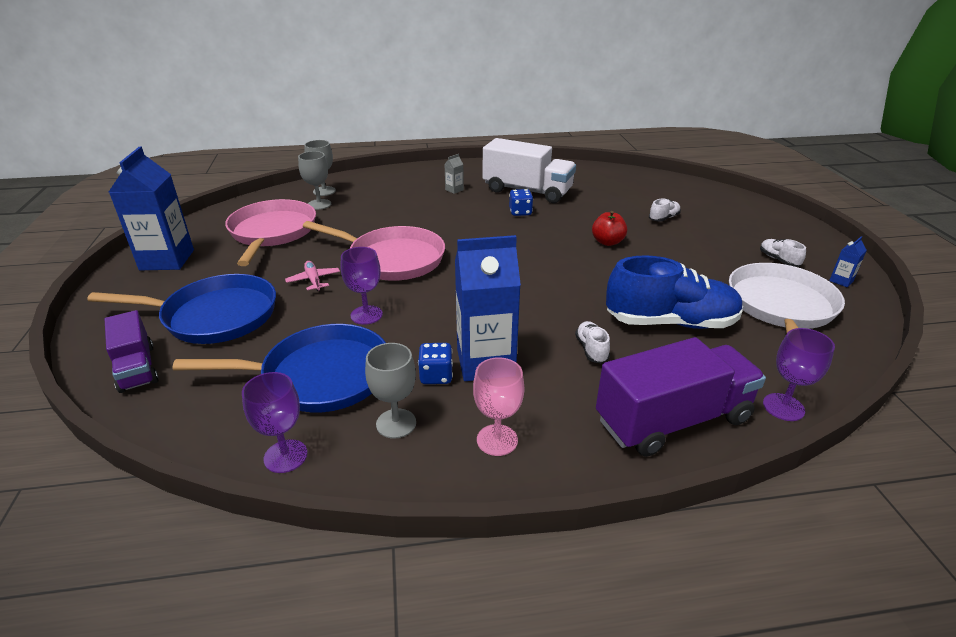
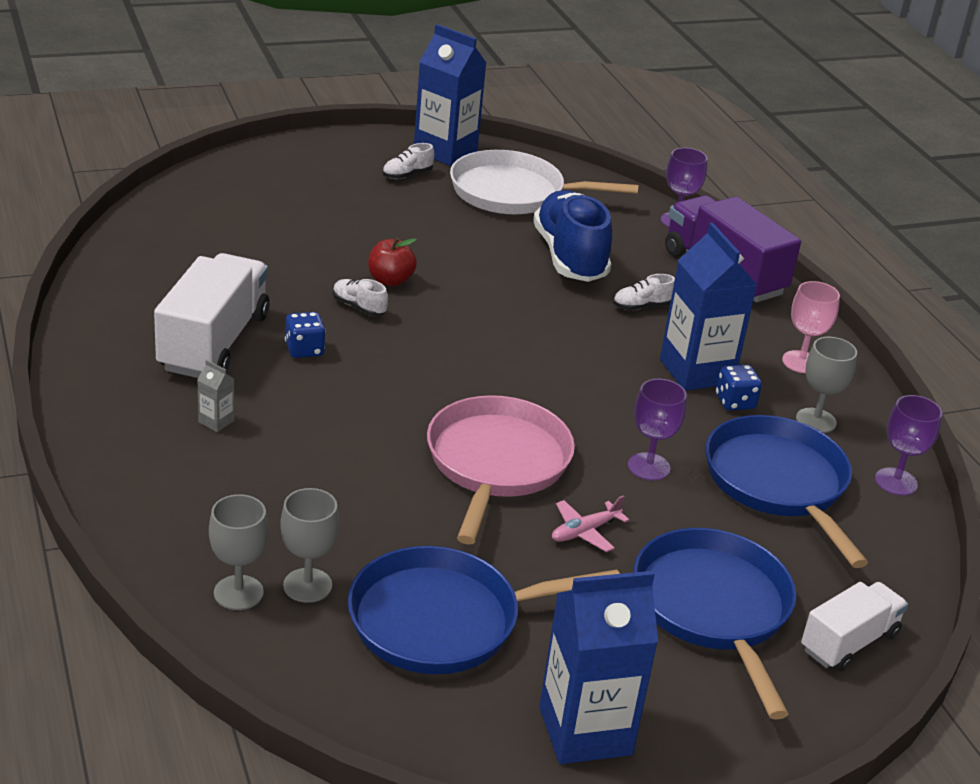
camera: 105 degrees left, 0 degrees up
(137, 368) = (849, 642): purple truck -> white truck
(272, 232) = (443, 620): pink pan -> blue pan
(663, 218) = (303, 232): white shoe -> white shoe (359, 307)
(841, 281) = (445, 151): blue carton -> blue carton, size x2.46

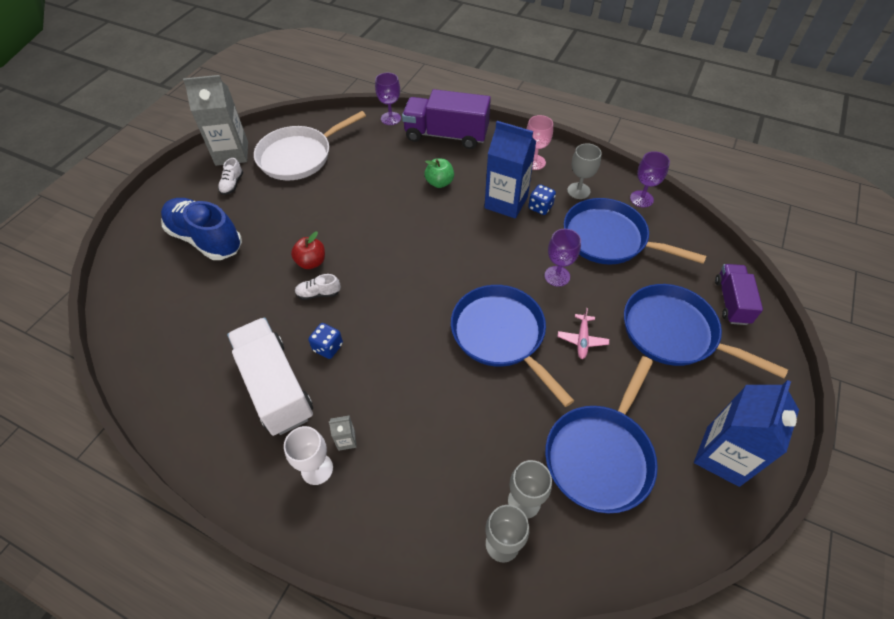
camera: 40 degrees left, 20 degrees up
(161, 420) = (317, 469): none -> white goblet
(445, 151) = (232, 154): blue carton -> grey carton
(496, 463) = (501, 335): pink pan -> blue pan
(570, 257) = (373, 177): blue shoe -> blue shoe (206, 239)
(641, 307) = (439, 183): white shoe -> green apple
(849, 642) = (731, 301): white truck -> purple truck

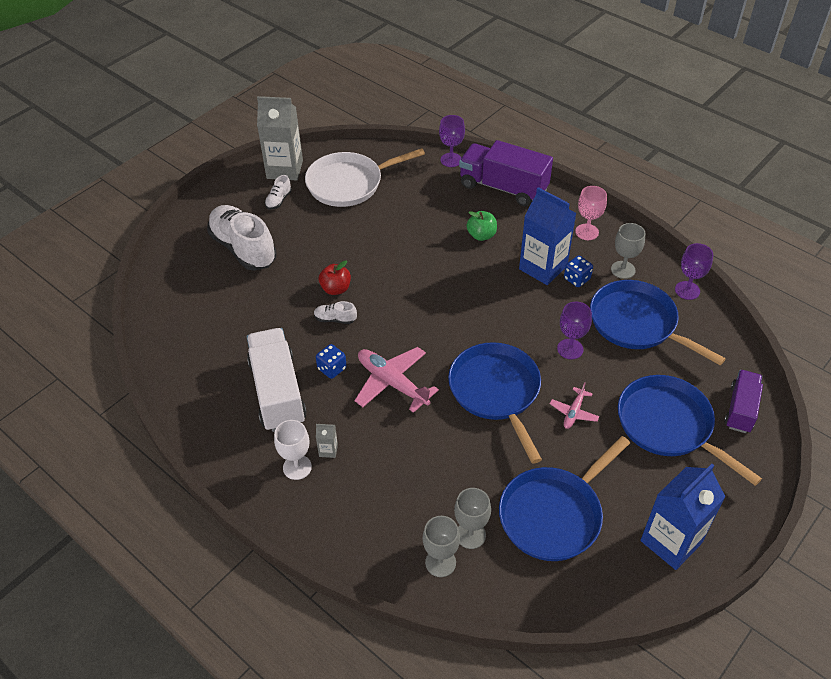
camera: 15 degrees right, 5 degrees down
(206, 239) = (243, 248): blue shoe -> white shoe
(394, 349) = (392, 383): none -> pink plane

